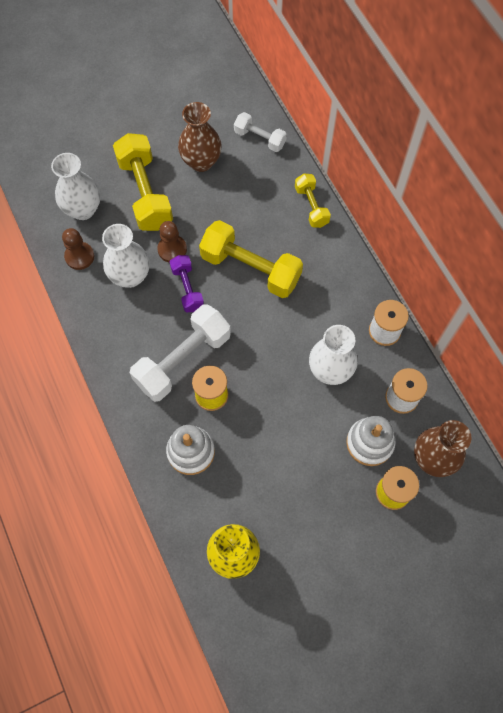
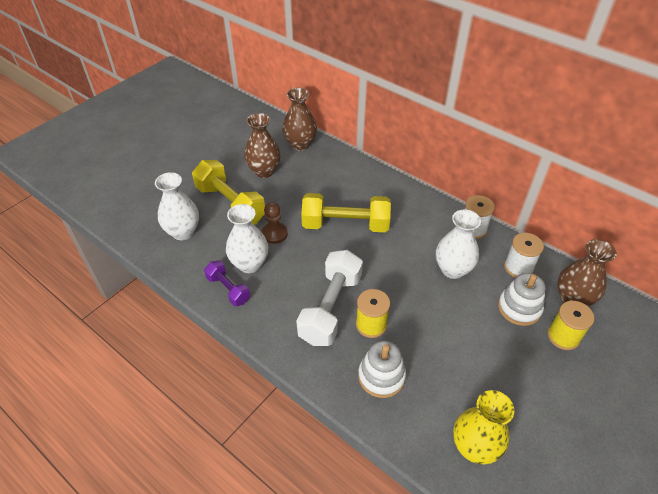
camera: 25 degrees left, 20 degrees down
(79, 256) = (197, 265): brown pawn -> none
(187, 288) = (303, 256): purple dumbbell -> purple dumbbell (228, 289)
(259, 138) = (300, 144): white dumbbell -> brown vase
(311, 206) = (365, 172): yellow dumbbell -> none

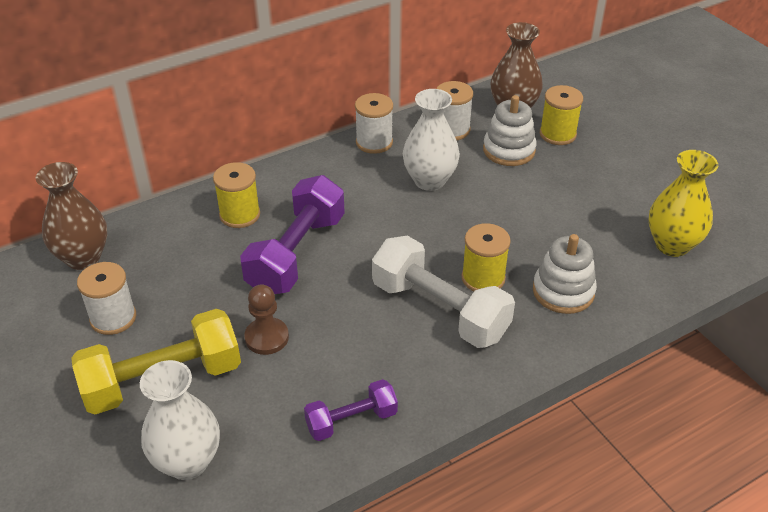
camera: 70 degrees left, 5 degrees down
(249, 264) = (313, 382): white vase -> none
(264, 171) = (113, 318): brown vase -> white spool
(345, 225) = (296, 254): yellow dumbbell -> purple dumbbell
(365, 190) = (240, 215): none -> yellow spool

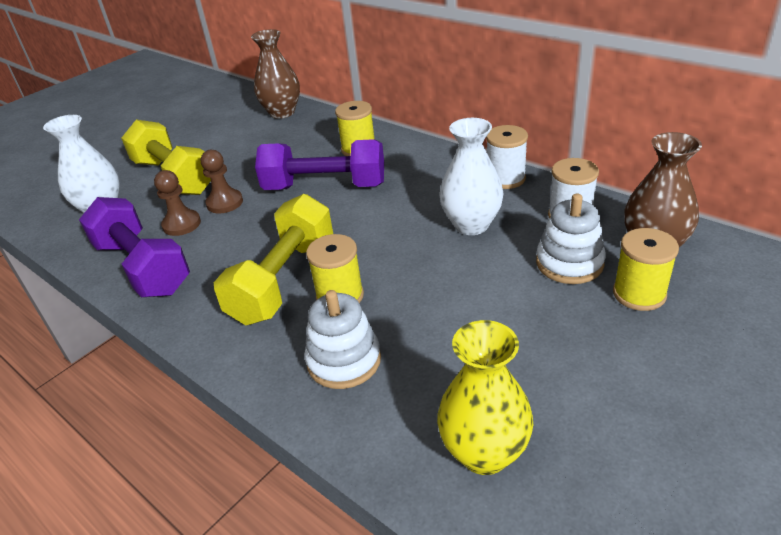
camera: 75 degrees right, 5 degrees down
(113, 318) = (228, 141): white spool -> none
(285, 380) = (181, 224): none -> brown pawn
(351, 420) = (142, 267): purple dumbbell -> purple dumbbell, size x1.79
(439, 310) = (284, 280): white dumbbell -> yellow dumbbell

